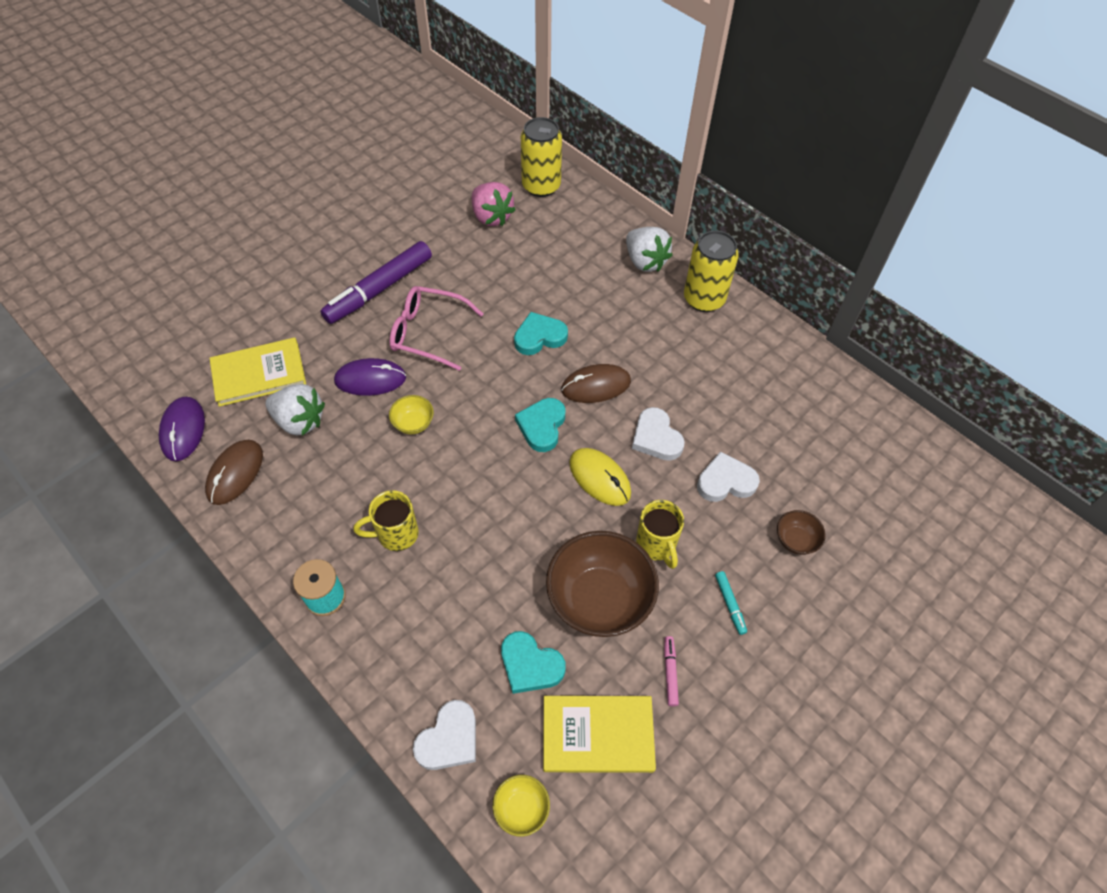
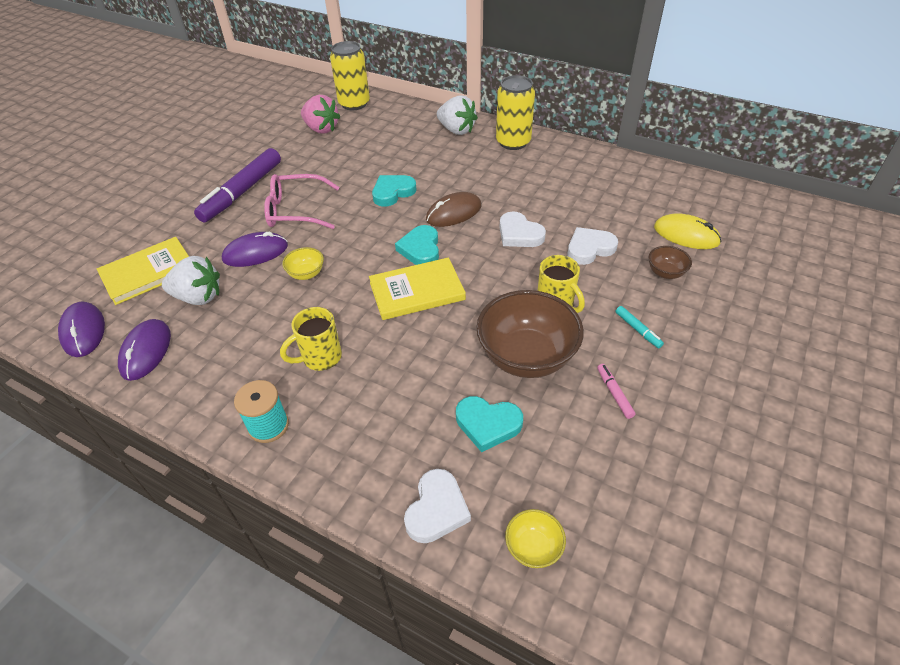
camera: 15 degrees left, 10 degrees down
(235, 473) = (146, 351): brown mouse -> purple mouse
(598, 735) = (575, 462): yellow book -> yellow book (417, 291)
(599, 478) = (485, 272): yellow mouse -> yellow mouse (686, 235)

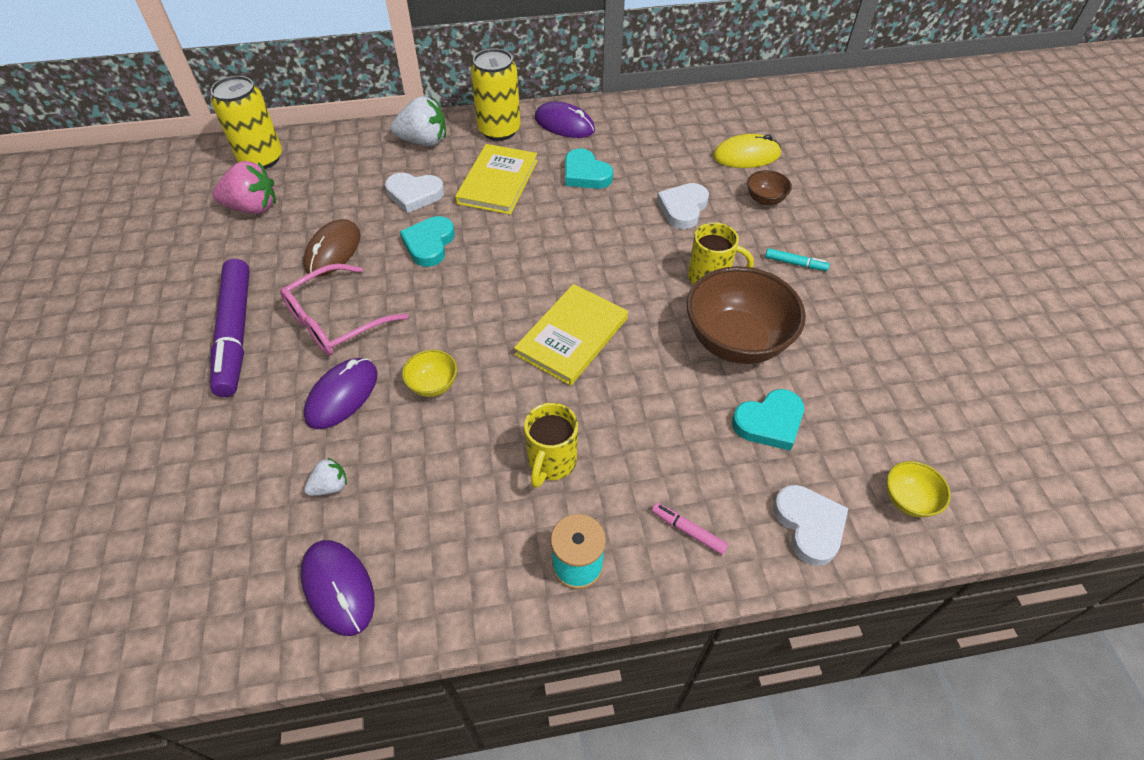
camera: 40 degrees left, 5 degrees up
(83, 331) = (218, 622): purple mouse -> purple mouse (564, 124)
(148, 272) = (223, 498): yellow book -> yellow book (497, 182)
(198, 297) = (330, 486): white strawberry -> white strawberry, size x0.52
(420, 249) = (527, 291): turquoise heart -> turquoise heart (585, 174)
(453, 213) = (519, 235): brown mouse -> brown mouse (333, 251)
(519, 234) = (607, 225): white heart -> white heart (414, 194)
(614, 393) = (833, 330): pink marker -> pink marker (688, 531)

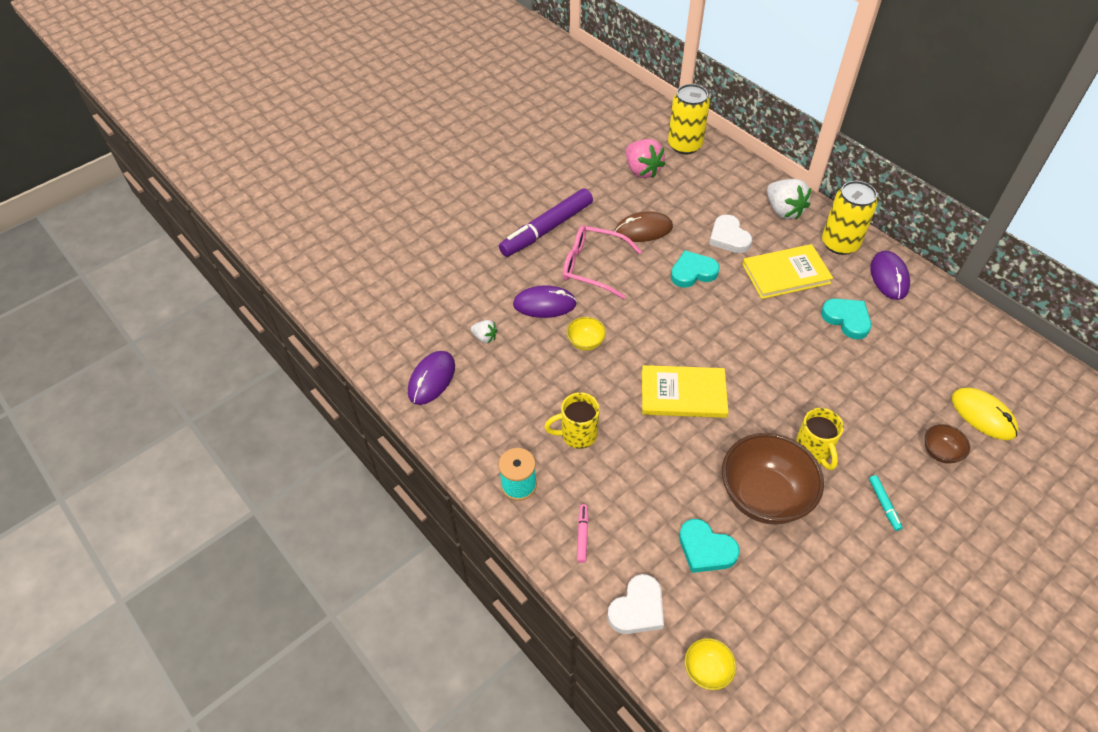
camera: 60 degrees right, 0 degrees up
(585, 174) = (847, 319): turquoise heart -> turquoise heart turned 120 degrees clockwise
(683, 208) = (872, 399): white heart -> none

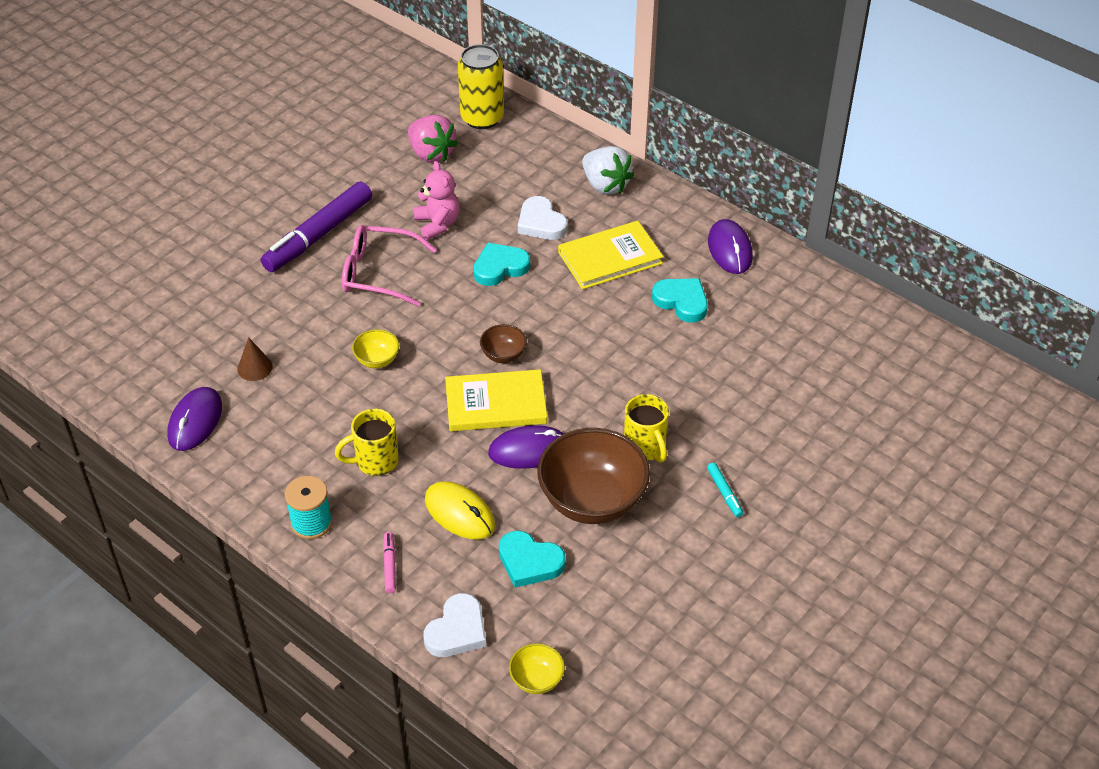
camera: 10 degrees left, 5 degrees down
(485, 337) = (255, 367): white strawberry -> brown cone
(544, 304) = (324, 322): purple mouse -> purple mouse (529, 450)
(643, 229) = (437, 224): brown mouse -> pink teddy bear
(840, 243) = (672, 217): yellow can -> none
(940, 452) = (786, 432): brown bowl -> brown bowl (503, 355)
(983, 415) = (833, 388): yellow mouse -> yellow mouse (459, 513)

